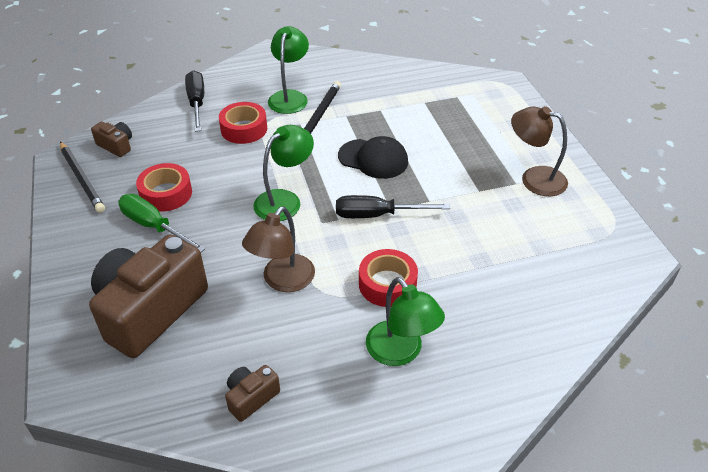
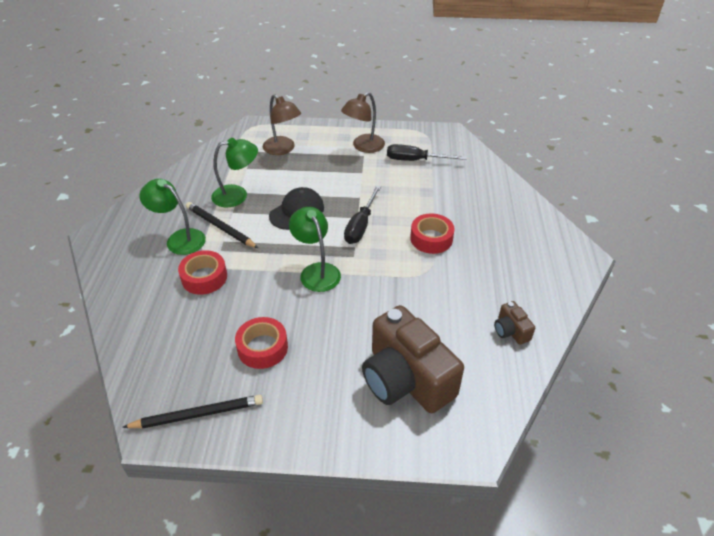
camera: 70 degrees left, 0 degrees up
(116, 146) = (161, 378): brown camera -> none
(154, 226) = (303, 363): green screwdriver -> none
(197, 103) = (136, 303): black screwdriver -> black screwdriver (415, 160)
(282, 281) = (406, 291): brown lamp -> brown lamp (283, 149)
(401, 352) = (492, 248): green lamp -> green lamp (237, 195)

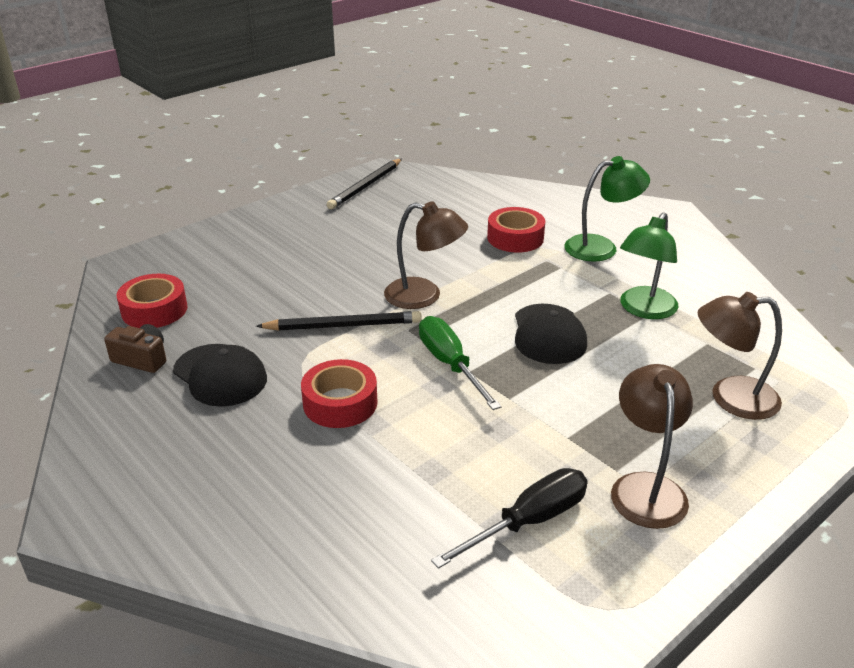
camera: 135 degrees right, 10 degrees down
(220, 227) = (589, 275): black pencil -> black pencil (343, 326)
(262, 348) = (379, 230): red tape -> red tape (154, 310)
(316, 271) = (424, 296): green lamp -> brown lamp
(361, 225) = (450, 364): black screwdriver -> green screwdriver
(406, 379) = (224, 272): brown camera -> none
(475, 290) = (220, 375): none -> black cap

